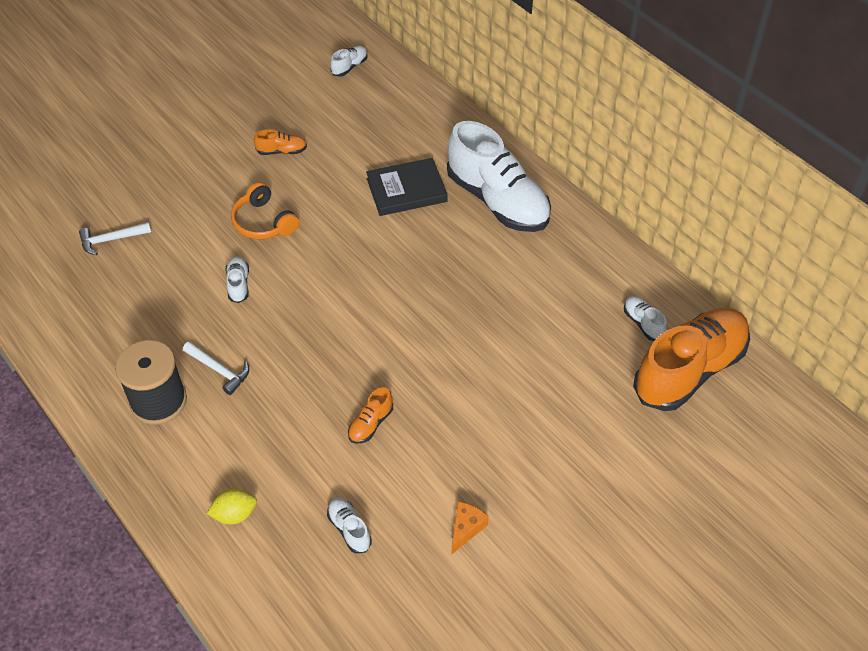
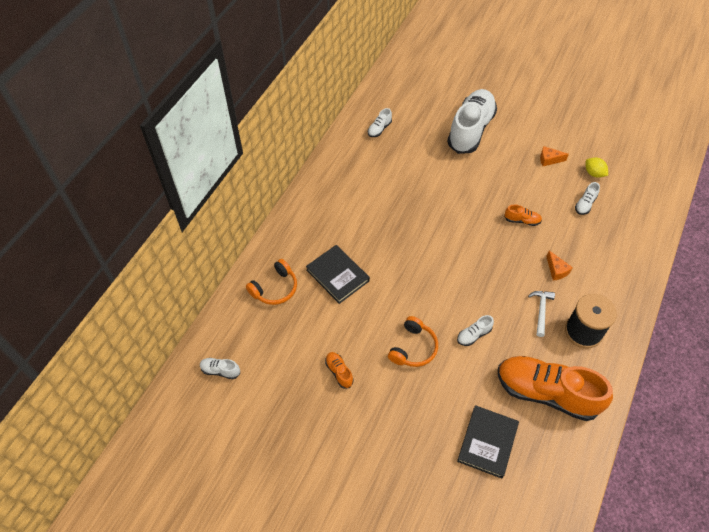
camera: 115 degrees left, 5 degrees up
(111, 240) = (487, 442): white hammer -> black book
(235, 514) = (616, 256): yellow lemon -> yellow lemon (594, 173)
(264, 422) = (556, 270): none -> orange cheese
(423, 132) = (275, 288): none -> orange headphones
(498, 201) = (321, 222): white shoe -> white shoe (470, 130)
(689, 370) = (399, 104): orange shoe -> orange shoe (546, 393)

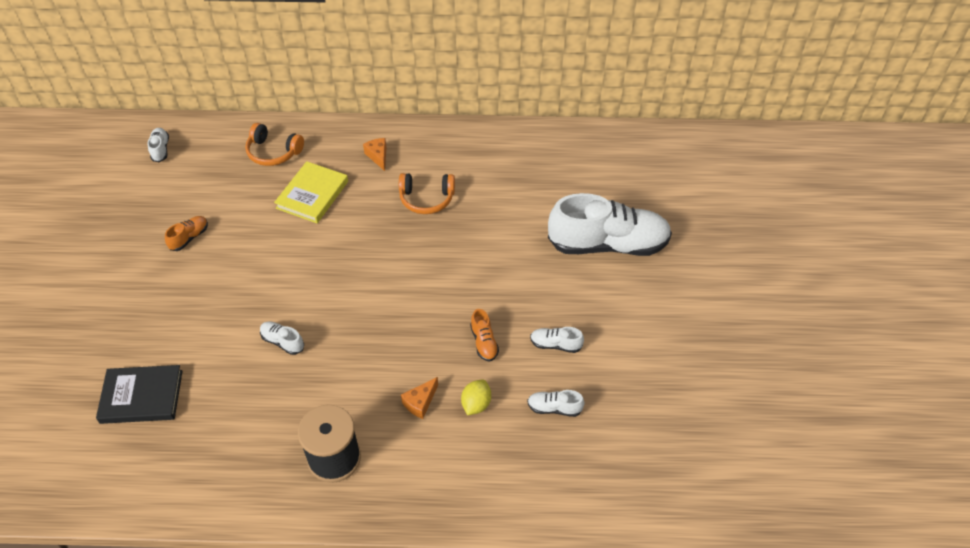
camera: 65 degrees right, 5 degrees down
(337, 275) = (312, 195): black book -> yellow book
(379, 129) = (548, 158): white shoe -> white shoe (555, 344)
(413, 348) = (243, 290): orange headphones -> orange headphones (426, 199)
(541, 311) = (347, 402): white hammer -> none
(546, 393) = (227, 439): orange shoe -> none
(549, 160) = (611, 344): orange cheese -> orange cheese (378, 156)
(594, 173) = (619, 405): yellow lemon -> yellow lemon (476, 404)

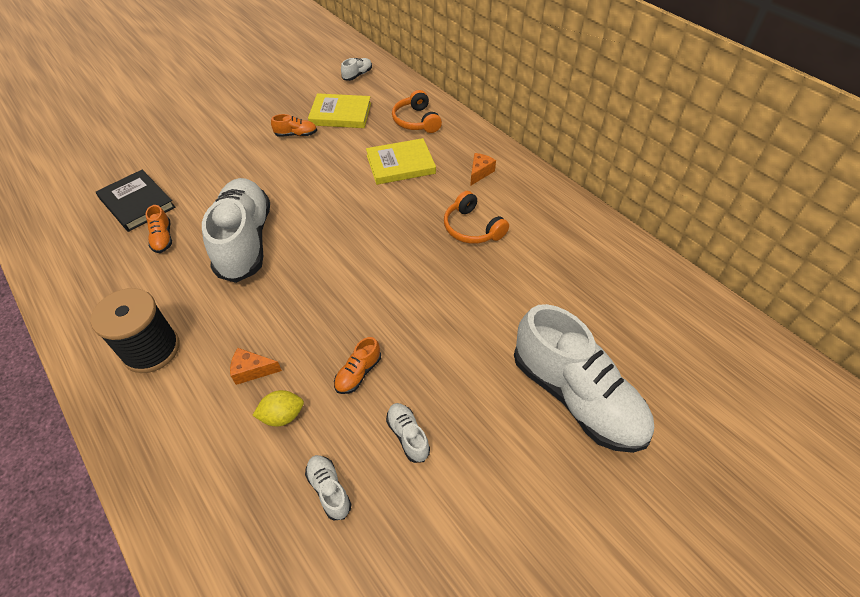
camera: 50 degrees right, 0 degrees up
(200, 193) = (340, 114): none -> yellow book
(213, 397) = (163, 238): none -> orange shoe
(282, 342) = (245, 241): white shoe -> white shoe, size x2.49

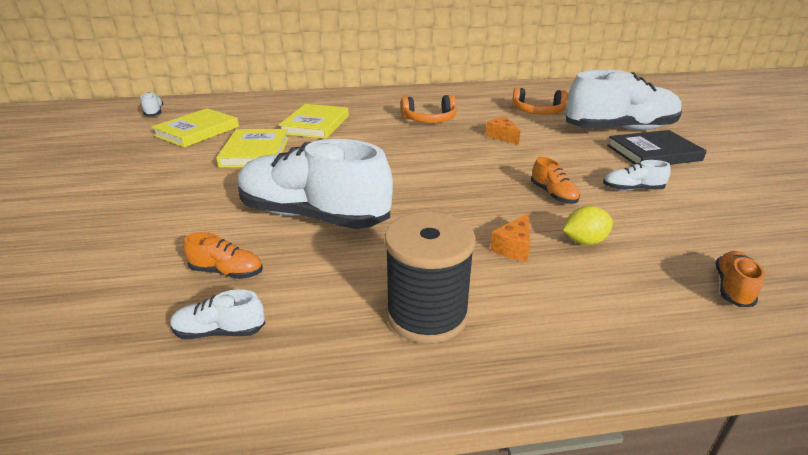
camera: 60 degrees left, 20 degrees down
(137, 203) = (118, 282): black book -> black book (653, 153)
(282, 415) = (584, 241): yellow lemon -> yellow lemon turned 60 degrees clockwise
(296, 134) = (186, 156): orange shoe -> orange shoe (732, 288)
(325, 161) = (255, 152): none -> yellow book
(329, 489) = (680, 235): white shoe -> white shoe (220, 331)
(416, 121) = (269, 107): orange headphones -> orange headphones (538, 112)
(480, 173) = (371, 103): orange cheese -> orange cheese (502, 136)

